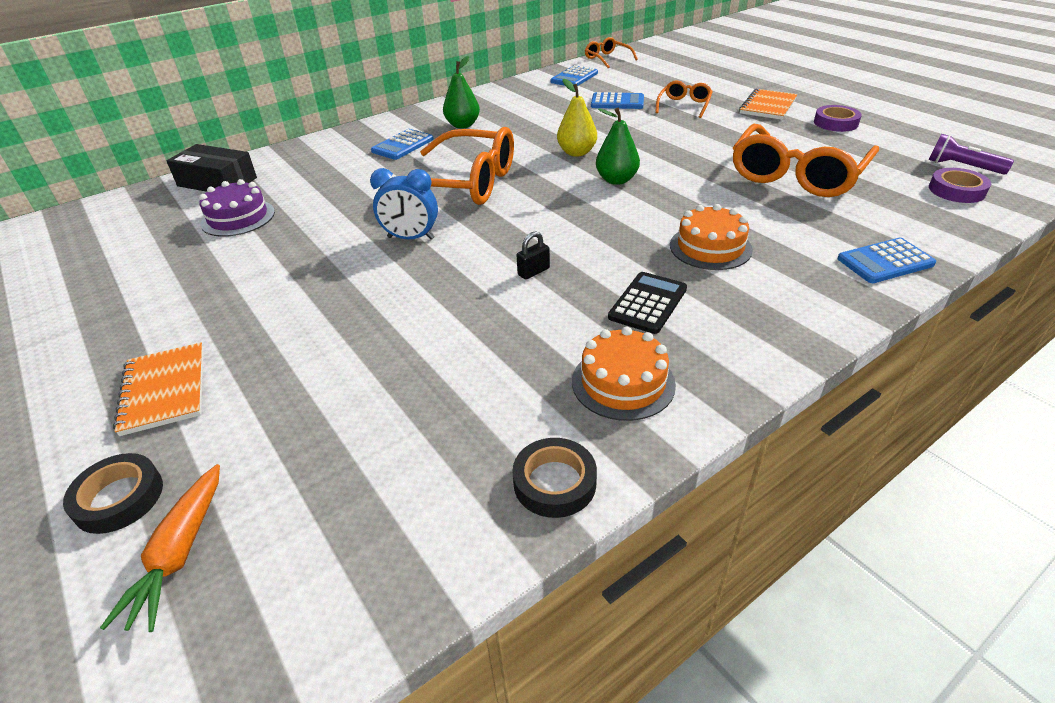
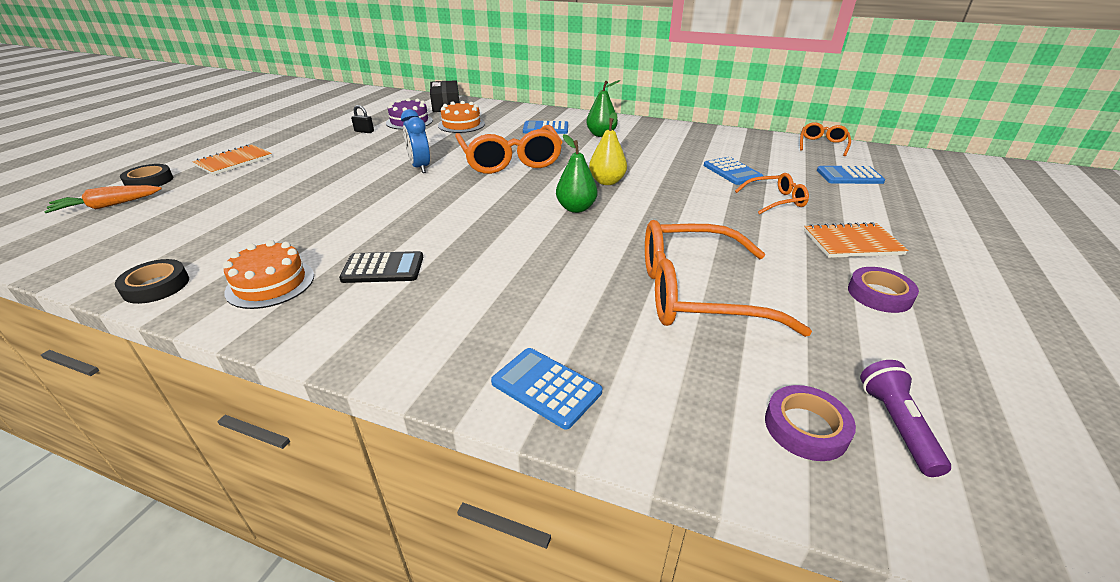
camera: 55 degrees right, 5 degrees down
(533, 272) = (402, 215): black padlock -> black padlock (364, 131)
(574, 77) = (754, 144): blue calculator -> blue calculator (849, 176)
(710, 247) = (494, 276): orange cake -> orange cake (461, 125)

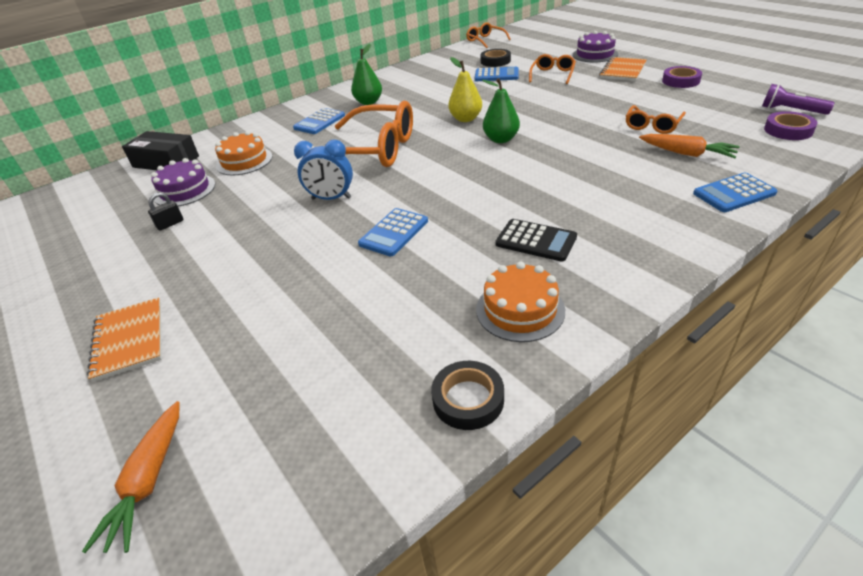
camera: 55 degrees left, 5 degrees up
(149, 181) = (94, 435): black tape -> black tape (495, 61)
(383, 268) = (536, 241): black calculator -> black calculator turned 90 degrees clockwise
(636, 333) = (687, 153): none -> orange carrot
(697, 293) = (652, 125): orange glasses -> orange glasses, size x0.49
(849, 176) = (539, 47): blue calculator -> blue calculator (394, 232)
(881, 214) = (595, 54): none -> purple cake

